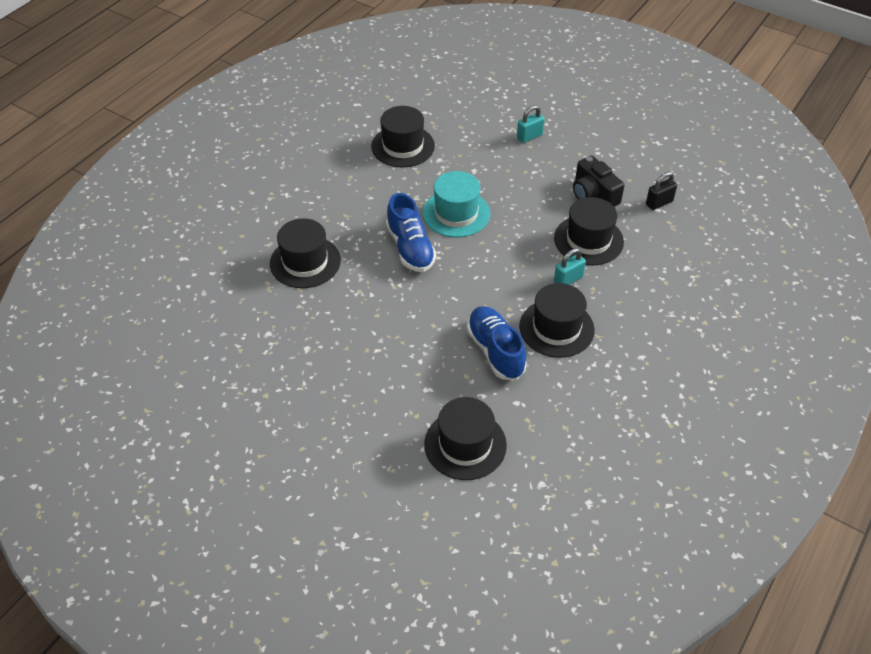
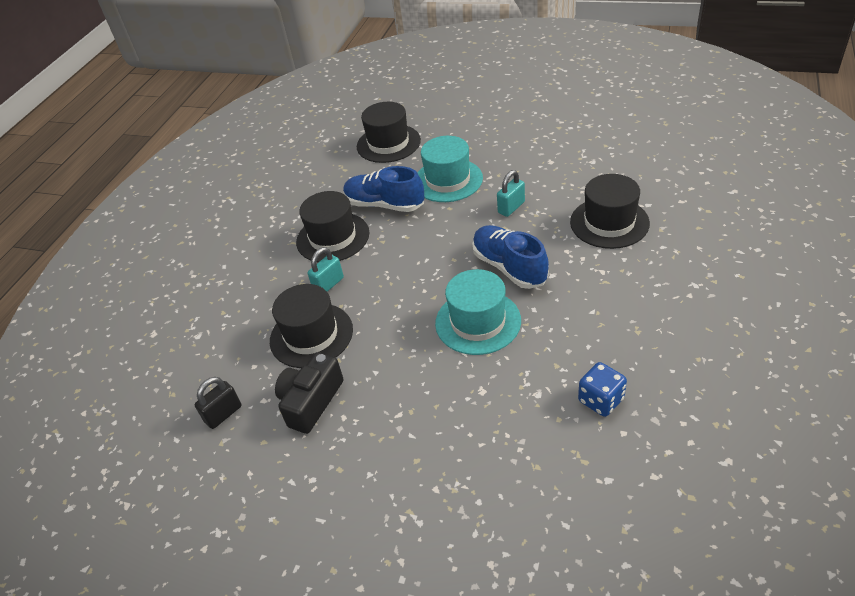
camera: 170 degrees right, 5 degrees down
(403, 146) = (601, 400): black hat -> blue dice
(420, 360) = (448, 180): none -> turquoise hat
(495, 351) = (384, 204): blue shoe -> blue shoe turned 150 degrees clockwise
(529, 136) = (422, 479): turquoise padlock -> turquoise padlock (511, 207)
(594, 194) = (311, 402): black camera -> black camera turned 105 degrees counterclockwise

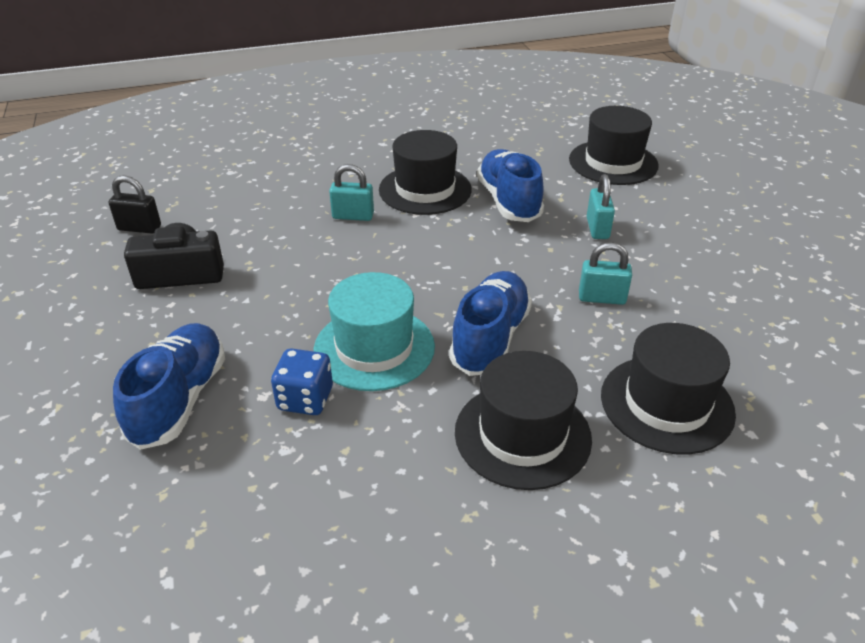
camera: 50 degrees right, 5 degrees down
(311, 335) = (272, 235): black hat -> black hat (522, 435)
(448, 180) = (597, 228): turquoise hat -> turquoise padlock
(454, 436) = (179, 399): none -> blue shoe
(601, 400) = (307, 521): blue dice -> blue dice (305, 399)

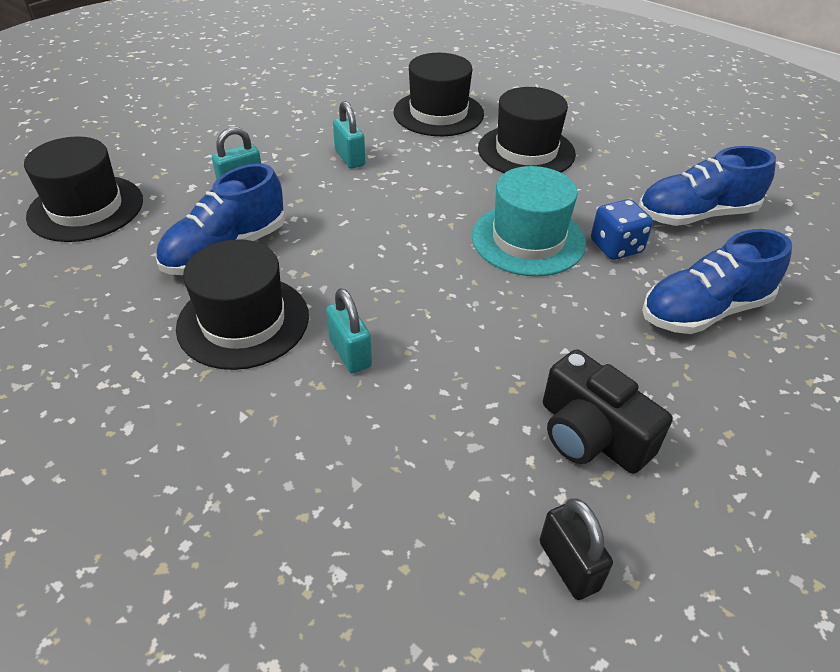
camera: 125 degrees left, 5 degrees up
(490, 338) = (453, 191): blue shoe -> blue shoe (696, 215)

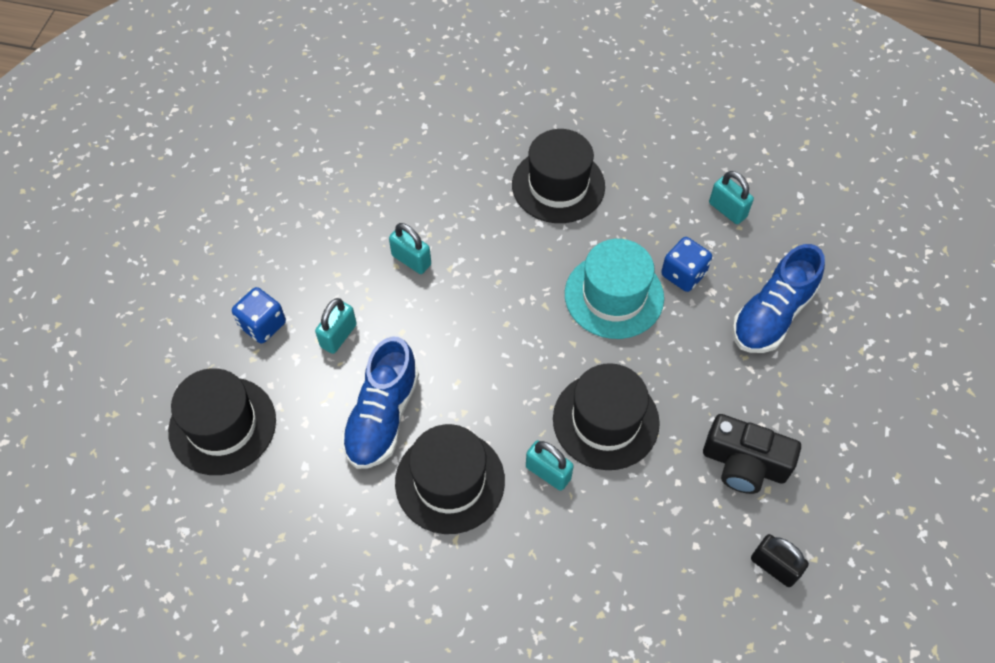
camera: 25 degrees left, 15 degrees up
(186, 158) = (262, 325): none -> blue dice
(438, 113) = (453, 163): black hat -> black hat (605, 420)
(696, 215) = (727, 210): blue shoe -> turquoise padlock

